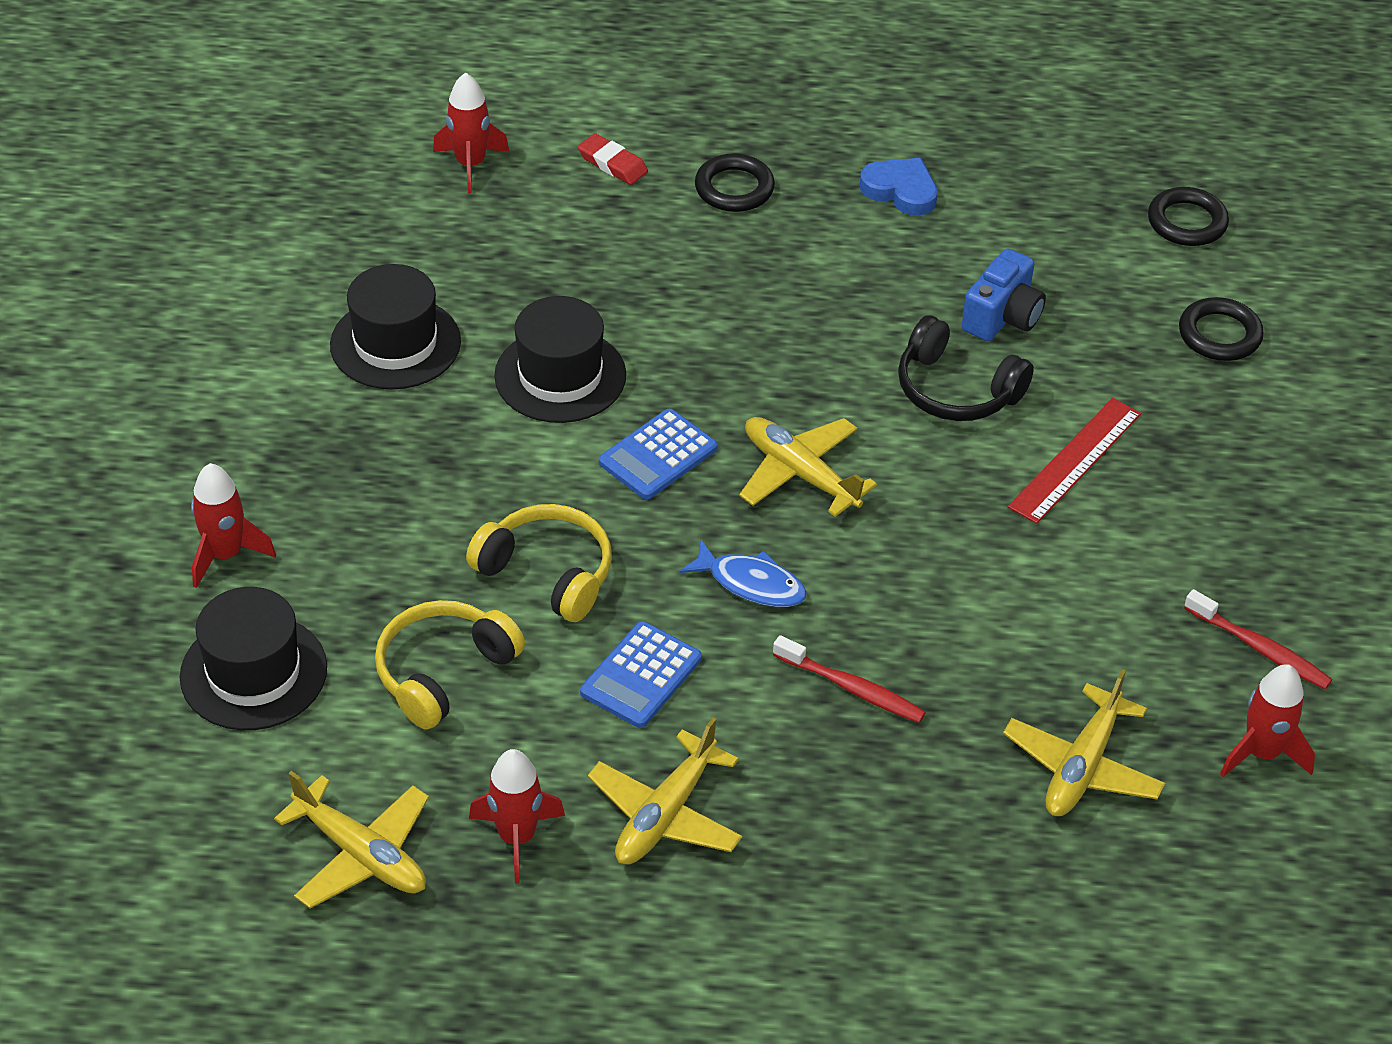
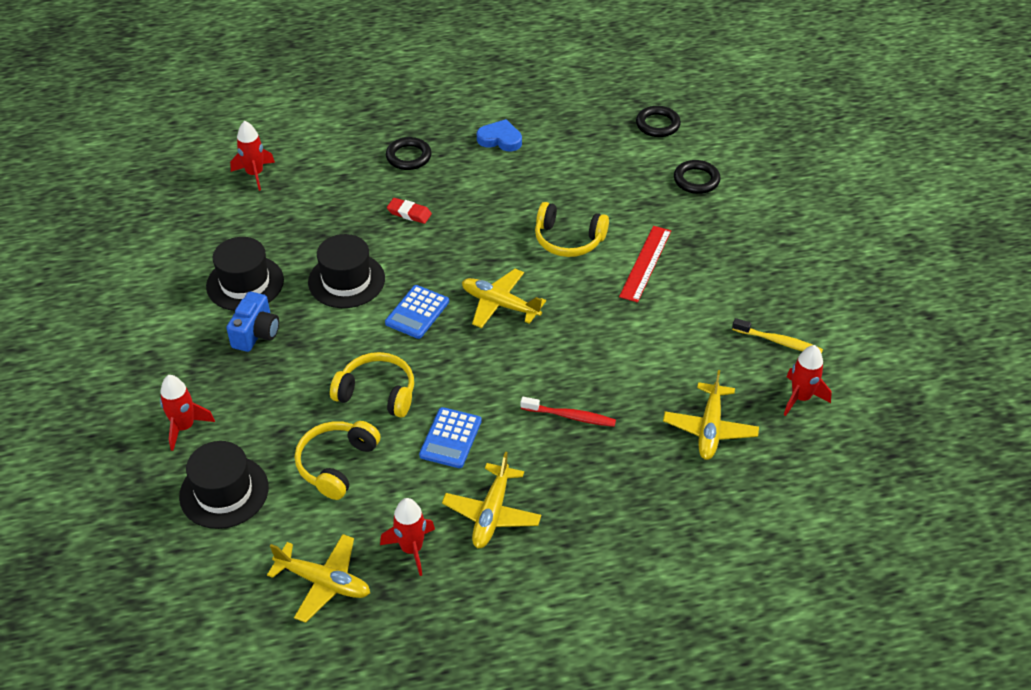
camera: 15 degrees left, 0 degrees up
(612, 164) = (336, 157): red eraser -> red eraser (409, 213)
(751, 583) = (494, 371): blue fish -> none
(956, 390) = (568, 240): black headphones -> yellow headphones
(1002, 317) = (579, 195): blue camera -> blue camera (256, 333)
(1260, 649) = (779, 342): red toothbrush -> yellow toothbrush

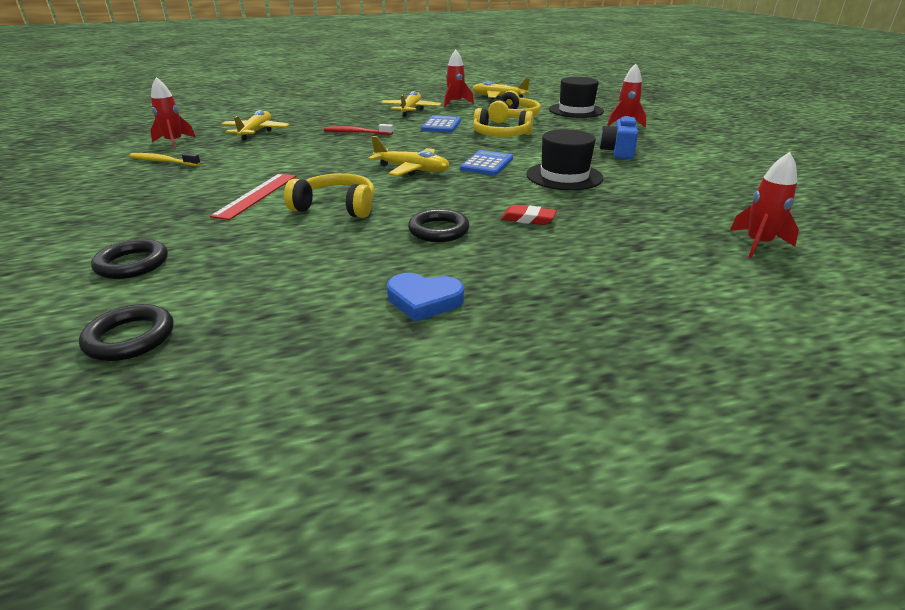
camera: 175 degrees right, 15 degrees down
(245, 283) = (659, 172): black hat -> none
(408, 157) = (561, 271): black ring -> black ring (439, 230)

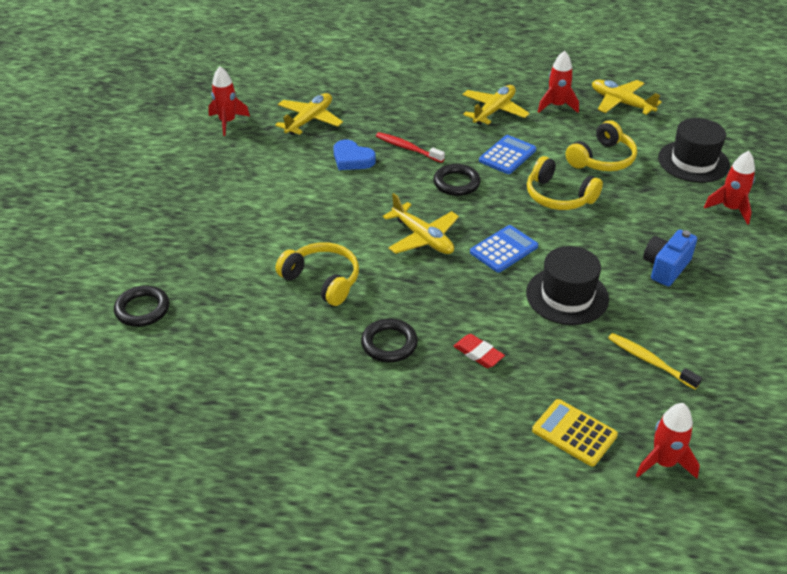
camera: 25 degrees right, 10 degrees up
(130, 338) = (120, 393): black ring -> black ring (456, 183)
(163, 161) = (207, 157): yellow toothbrush -> yellow toothbrush (649, 361)
(256, 195) = (264, 240): red ruler -> none
(424, 300) = (325, 427): blue heart -> blue heart (352, 159)
(666, 245) = (574, 433): none -> yellow calculator

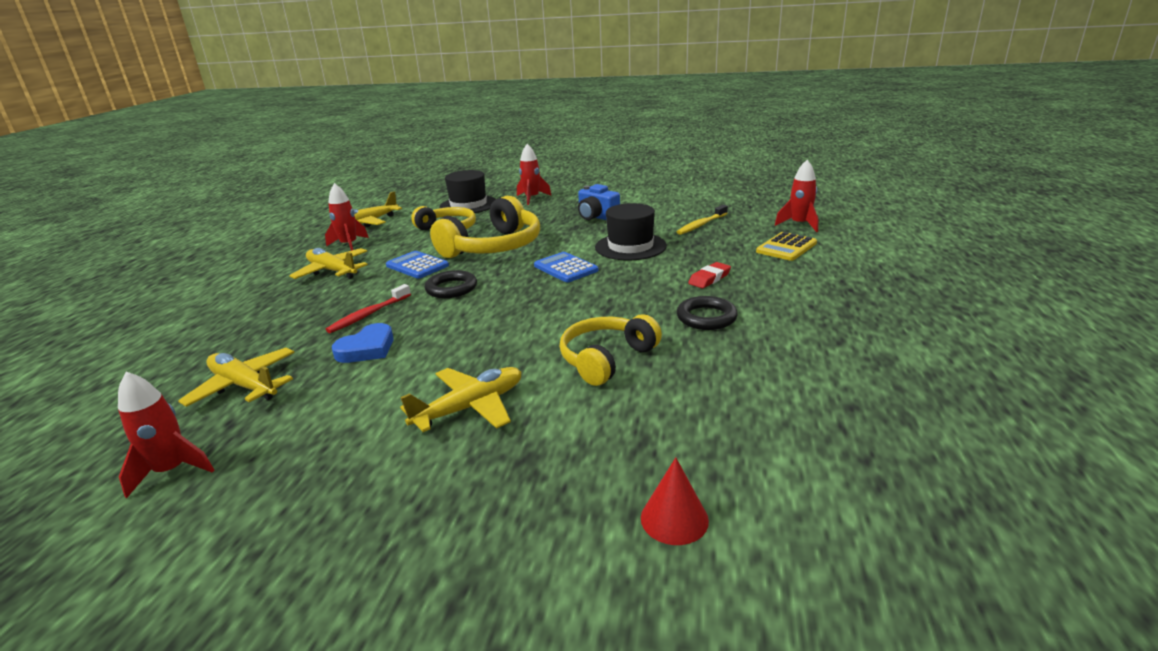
camera: 85 degrees left, 15 degrees down
(142, 309) = (674, 519): black ring -> red cone
(423, 238) = (540, 304): yellow plane -> yellow plane (470, 407)
(558, 196) = (494, 247): yellow headphones -> yellow headphones, size x1.51

